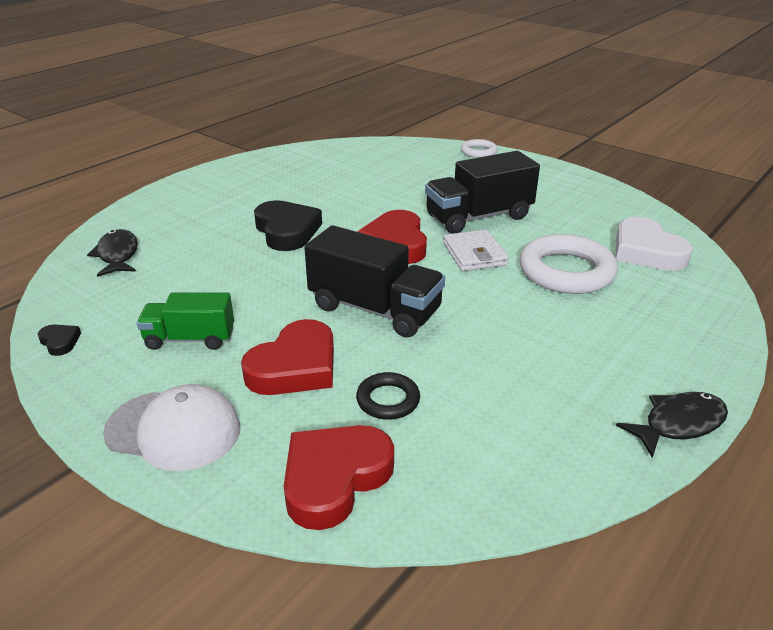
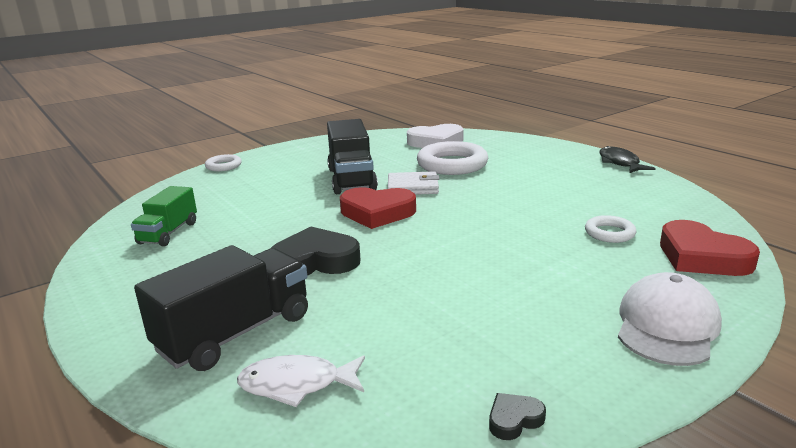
camera: 75 degrees left, 10 degrees down
(118, 255) = (297, 384): black fish -> white fish
(190, 339) = (519, 319): green truck -> green truck (168, 233)
(295, 367) = (568, 266): red heart -> none
(374, 309) = (485, 229): black truck -> black truck (235, 333)
(388, 400) = (609, 233): black ring -> white ring

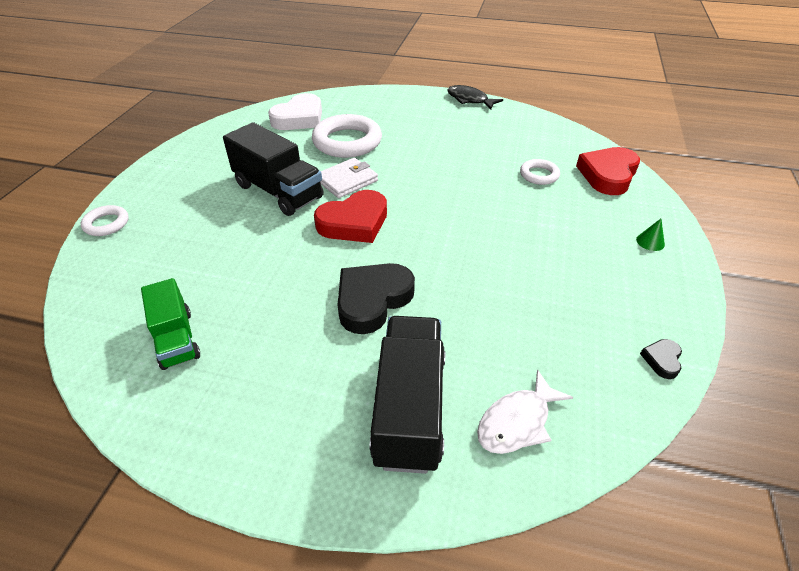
camera: 40 degrees left, 20 degrees up
(667, 326) = (650, 242): white cap -> green cone
(701, 257) = (608, 175): red heart -> red heart turned 105 degrees clockwise

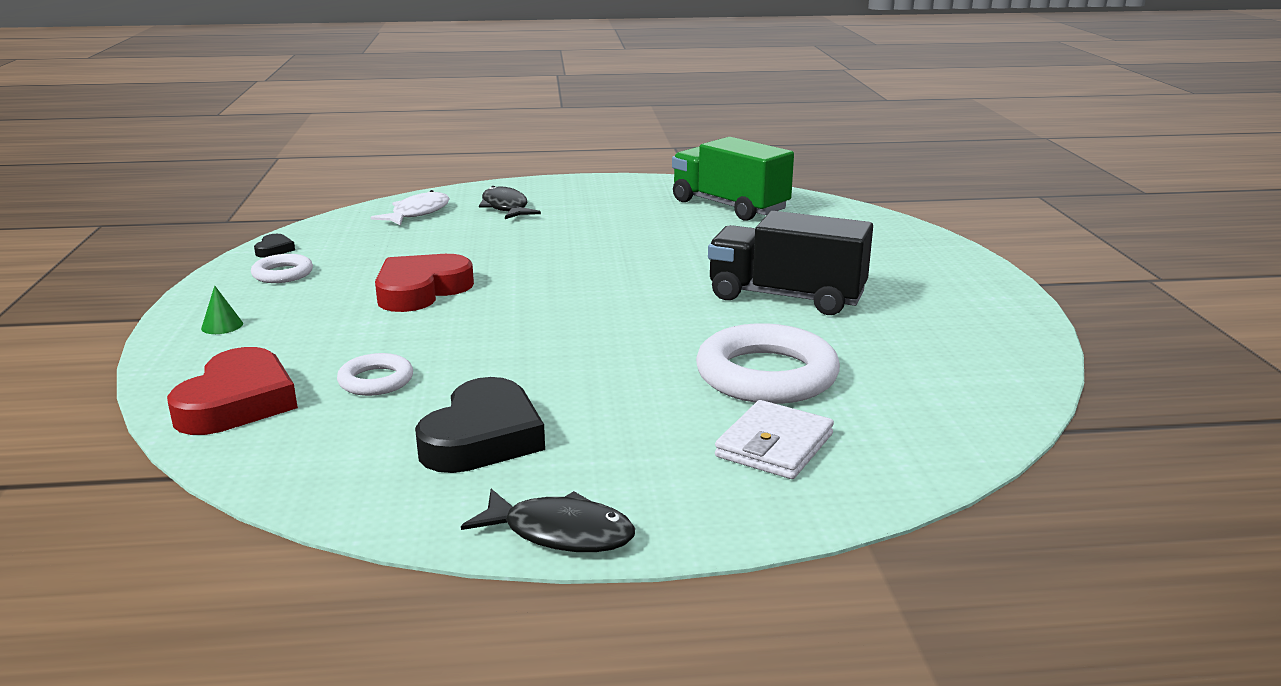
camera: 160 degrees right, 20 degrees down
(106, 224) = (938, 244): white ring -> white ring (283, 274)
(176, 339) = (729, 206): green truck -> green truck, size x1.59
(299, 118) = (918, 401): white heart -> none
(347, 181) = (702, 323): white wallet -> white wallet (774, 446)
(354, 222) = (646, 285): red heart -> red heart (421, 290)
(372, 300) = (574, 242): black heart -> black heart (483, 437)
(409, 408) = (506, 208): black truck -> black fish

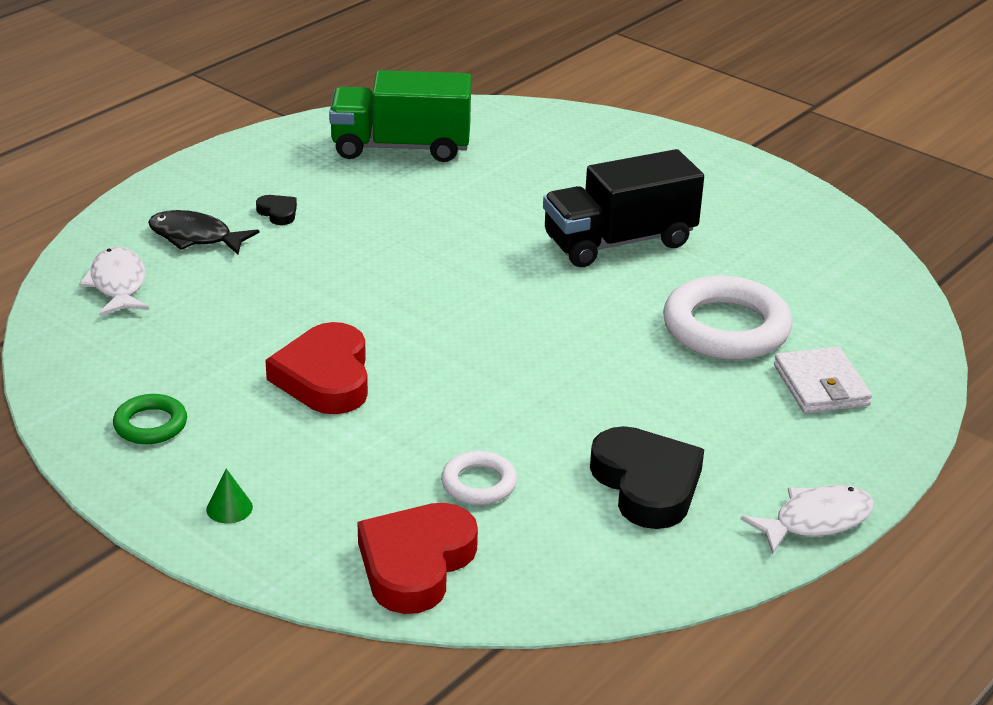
camera: 45 degrees left, 10 degrees up
(237, 402) = (416, 564): red heart -> red heart turned 120 degrees counterclockwise
(274, 250) = (70, 401): black heart -> black heart (278, 213)
(283, 274) = (150, 425): white ring -> green ring
(560, 533) = (816, 521): black fish -> white fish

